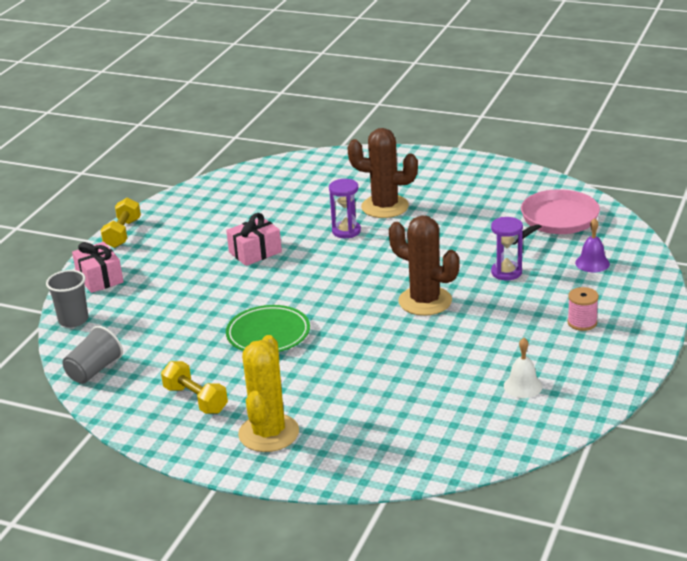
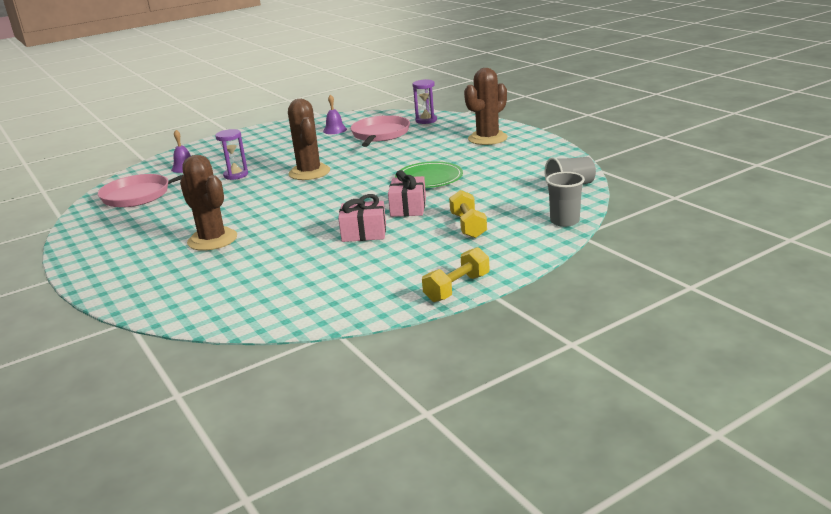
camera: 145 degrees left, 5 degrees down
(99, 278) = (517, 249): pink gift -> pink gift (408, 208)
(196, 400) = (514, 158): yellow dumbbell -> yellow dumbbell (468, 226)
(268, 433) = (487, 138): yellow cactus -> brown cactus
(346, 231) = (274, 229): purple hourglass -> purple hourglass (426, 120)
(438, 395) = (380, 135): none -> pink pan
(523, 386) = (335, 130): white bell -> purple bell
(582, 322) = (255, 145): pink spool -> none

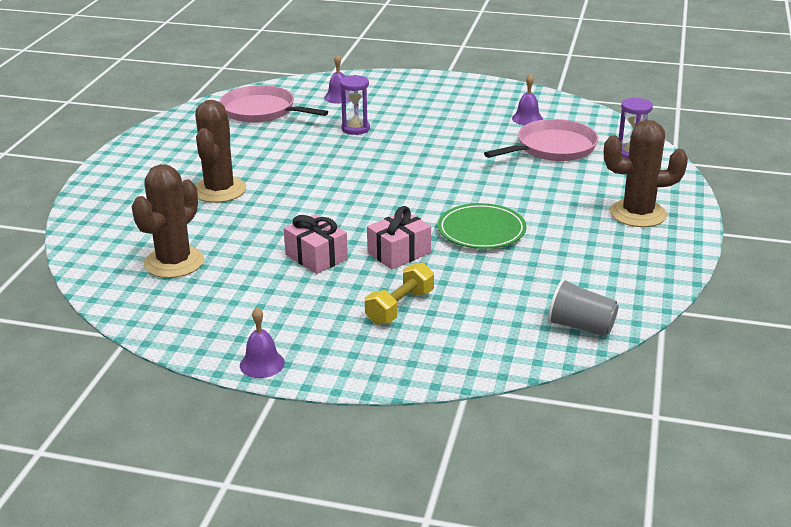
camera: 45 degrees right, 5 degrees up
(309, 172) = (409, 160): brown cactus -> brown cactus (174, 262)
(457, 288) = (262, 364): yellow dumbbell -> purple bell
(564, 221) = (483, 363): grey cup -> none

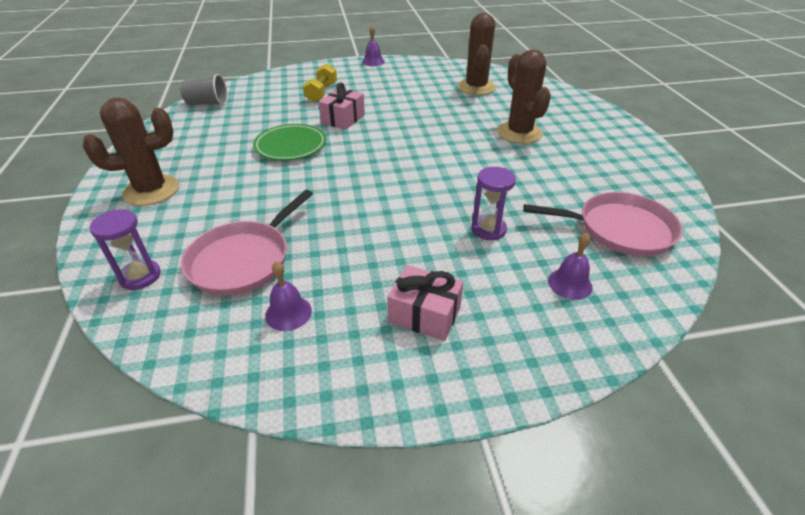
camera: 155 degrees right, 10 degrees up
(316, 257) = (395, 106): pink gift -> pink gift (424, 314)

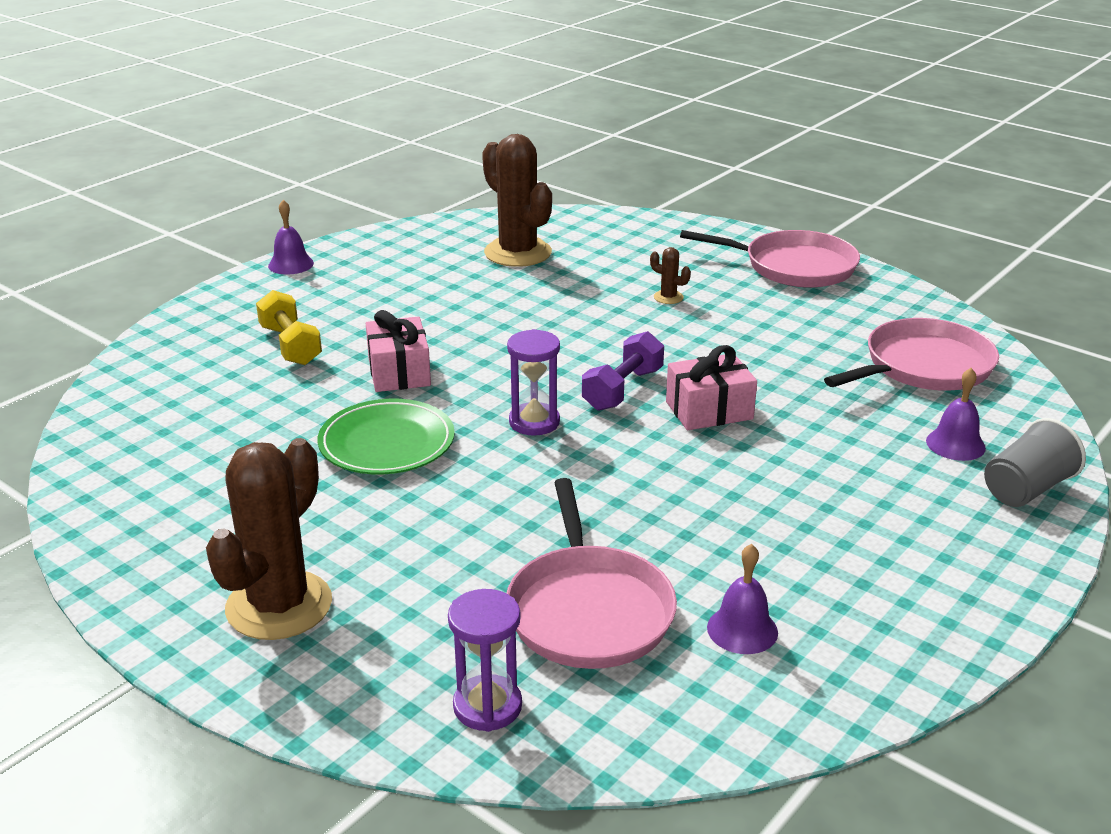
camera: 40 degrees left, 10 degrees down
(208, 103) = (108, 441): grey cup -> grey cup (1026, 489)
(424, 314) = (876, 548): pink gift -> pink gift (709, 410)
(425, 167) = (622, 389): none -> purple dumbbell
(488, 229) = (805, 429): purple hourglass -> purple hourglass (534, 422)
(519, 133) = (668, 297): brown cactus -> brown cactus, size x0.41
(618, 143) = (793, 267): none -> pink pan

